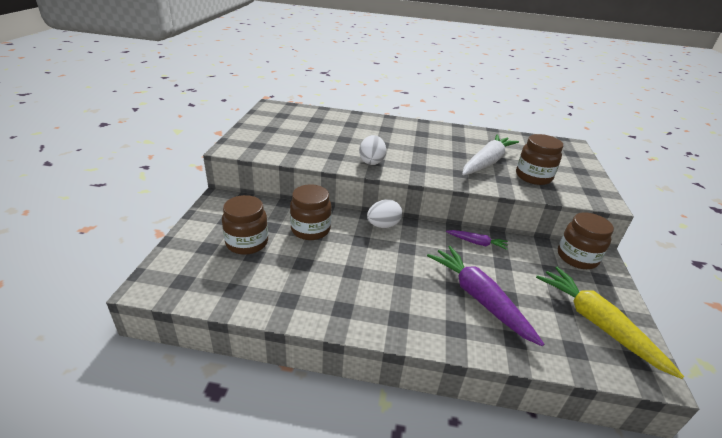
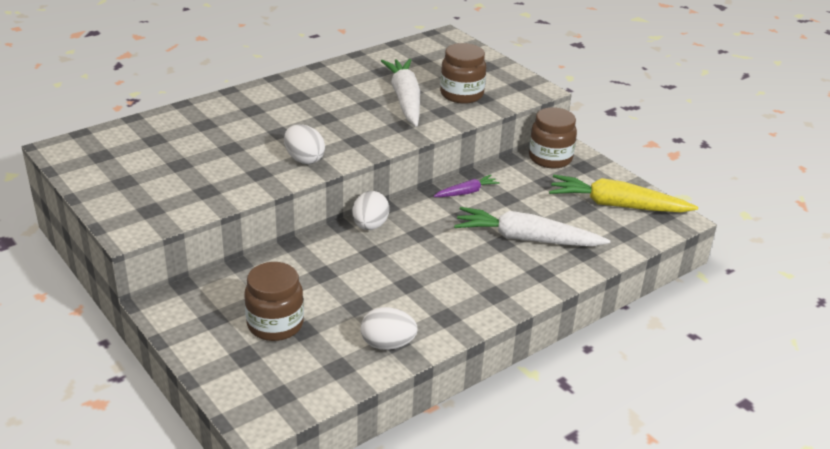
camera: 45 degrees left, 0 degrees up
(281, 298) = (387, 344): none -> white egg
(310, 229) = (312, 273): brown jar -> none
(479, 298) = (526, 239): purple carrot -> white carrot

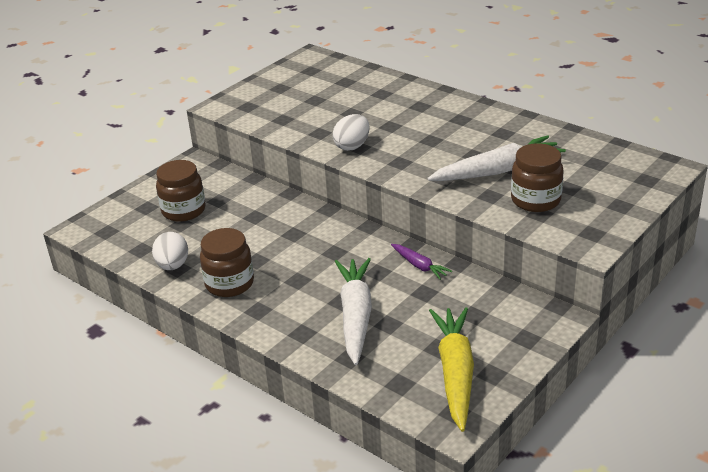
camera: 80 degrees right, 0 degrees up
(370, 226) = (333, 224): white egg -> none
(550, 158) = (525, 311): brown jar -> brown jar (229, 284)

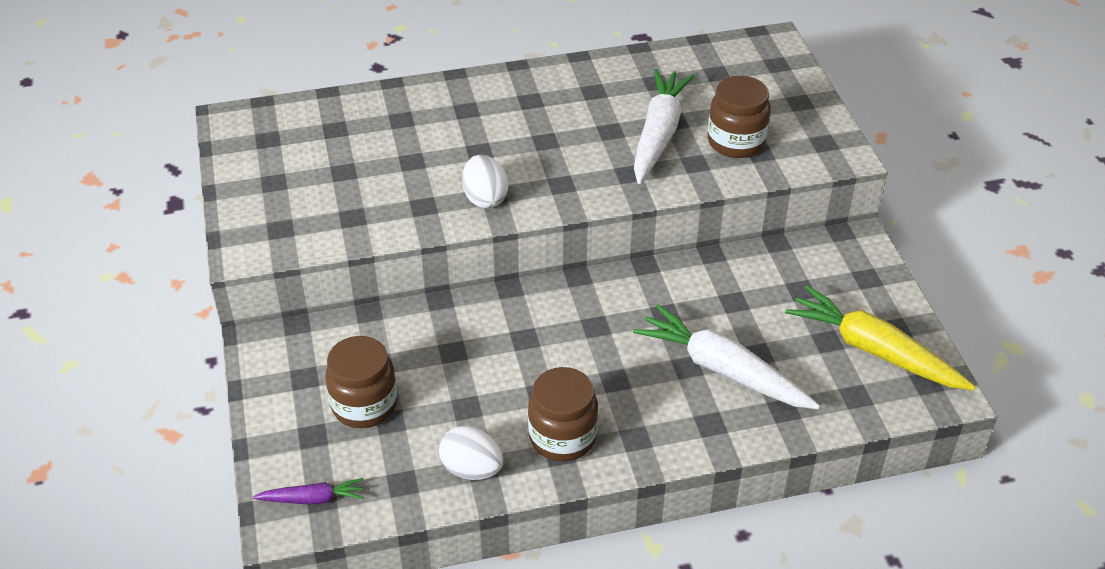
camera: 55 degrees left, 10 degrees up
(419, 266) = (688, 280): purple carrot -> purple carrot (313, 499)

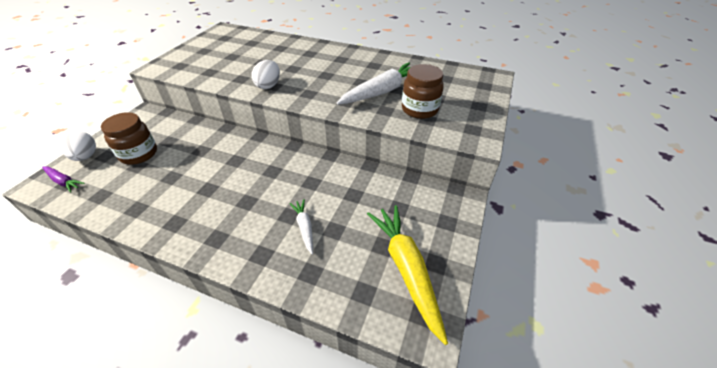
camera: 35 degrees right, 0 degrees up
(472, 469) = (131, 207): white egg -> white egg (86, 157)
(562, 437) = (186, 216): brown jar -> none
(722, 369) = (304, 227): white carrot -> white carrot, size x0.50

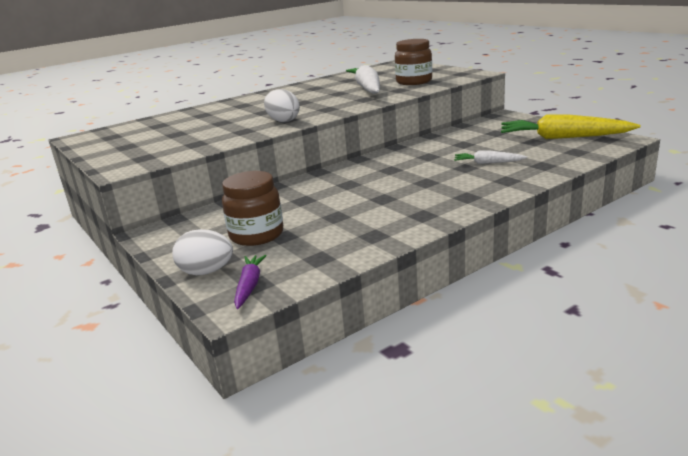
camera: 55 degrees left, 20 degrees down
(63, 181) = (249, 286): purple carrot -> purple carrot turned 60 degrees counterclockwise

